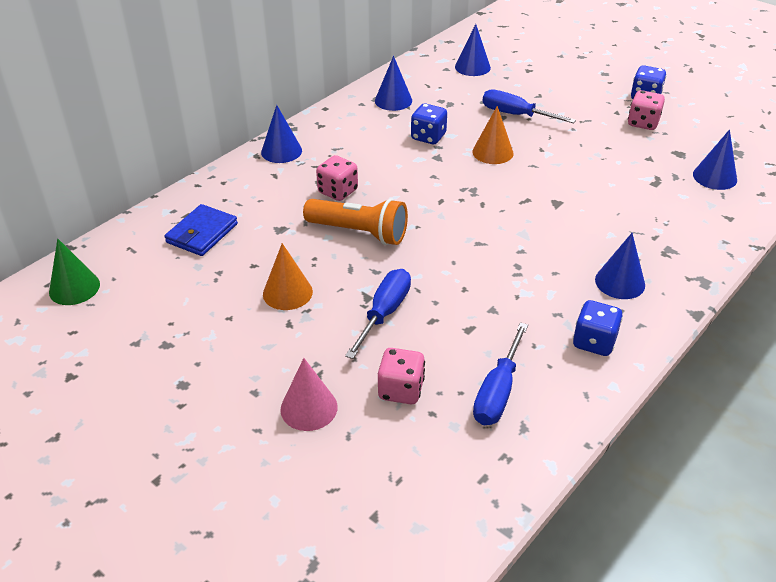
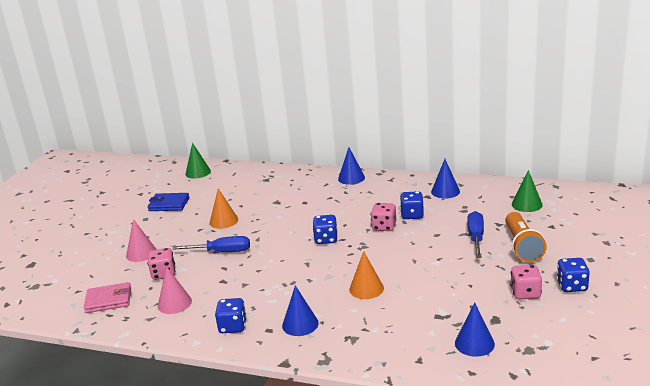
camera: 70 degrees right, 15 degrees down
(202, 233) = (258, 184): blue wallet -> blue wallet (169, 204)
(338, 191) = (324, 206): pink dice -> pink dice (384, 227)
(359, 233) = (289, 224): orange flashlight -> orange flashlight (522, 246)
(430, 213) = (326, 239): none -> blue dice
(437, 473) = (108, 300): none -> pink wallet
(472, 67) = (527, 204): blue cone -> green cone
(492, 152) = (416, 241): orange cone -> orange cone (366, 289)
(498, 391) = (174, 303): blue screwdriver -> pink cone

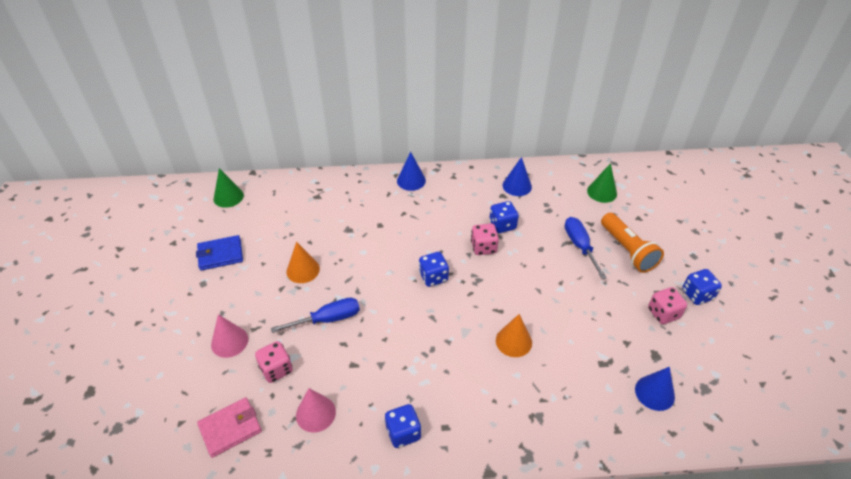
camera: 25 degrees left, 20 degrees up
(300, 324) = (474, 410): blue cone -> none

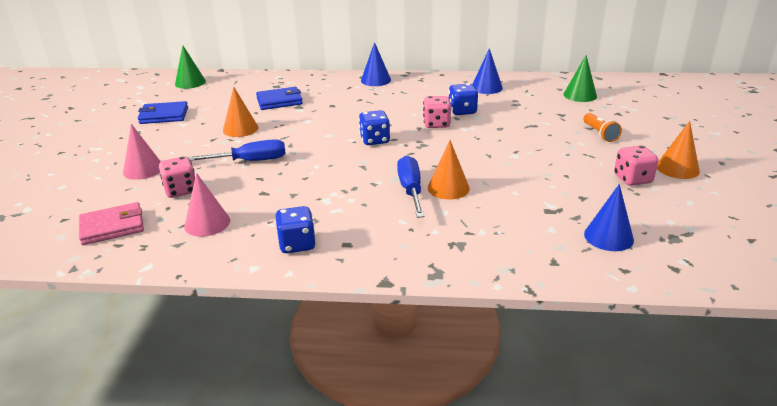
camera: 10 degrees right, 15 degrees down
(327, 222) = (279, 101): none -> blue wallet
(580, 246) = (545, 128): blue screwdriver -> blue screwdriver (411, 190)
(627, 250) = (599, 134): orange flashlight -> orange flashlight, size x0.59
(697, 295) = (677, 168): blue dice -> orange cone

